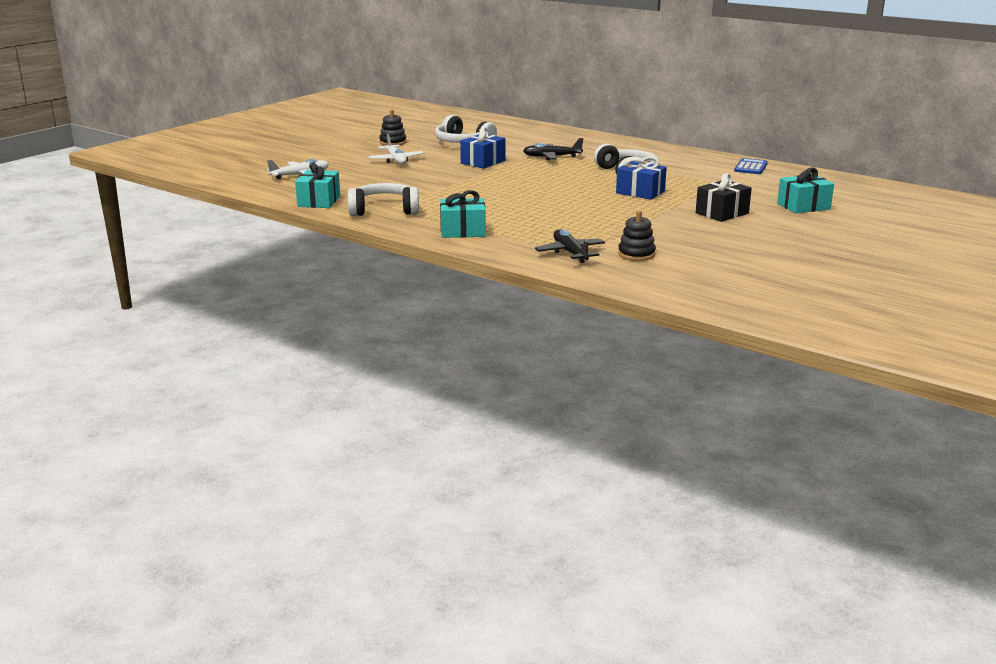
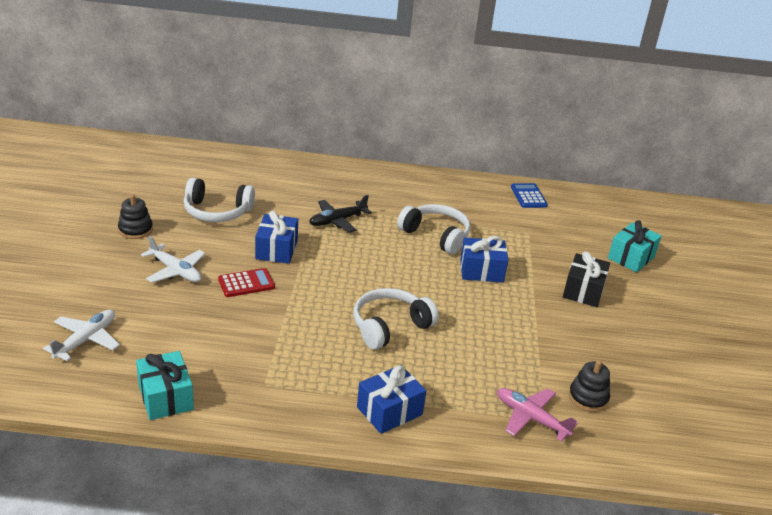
camera: 35 degrees left, 10 degrees up
(384, 210) = (263, 393): white headphones -> white headphones (389, 326)
(438, 171) = (246, 283): none -> red calculator
(463, 231) = (389, 411): turquoise gift -> blue gift
(570, 253) = (531, 418): black plane -> pink plane

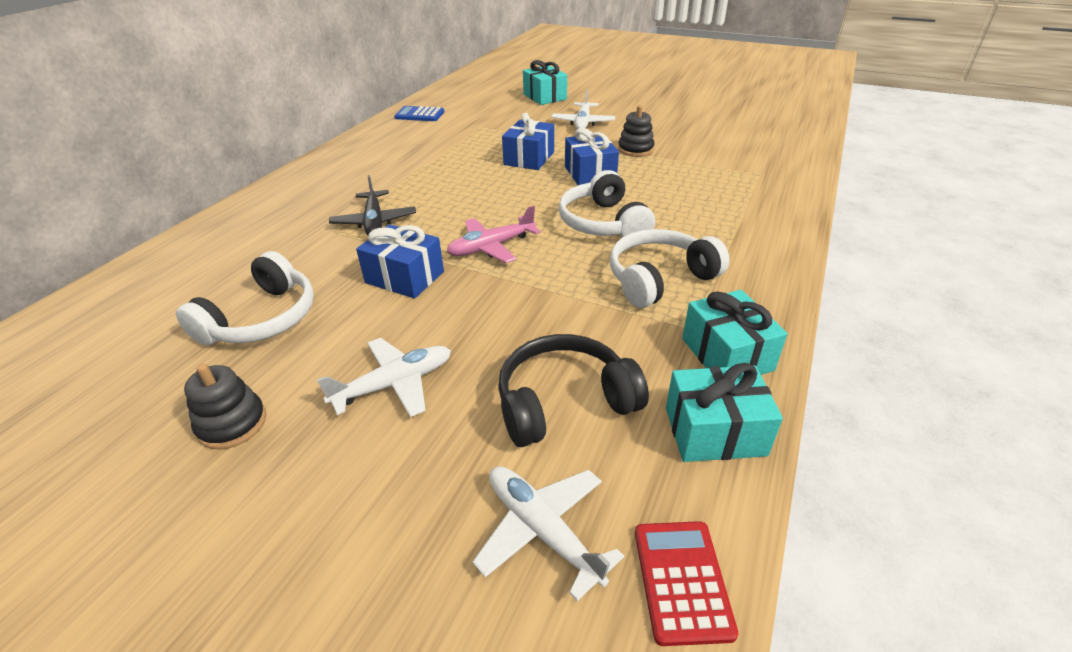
camera: 65 degrees left, 5 degrees up
(177, 334) = (564, 401): none -> black headphones
(240, 401) = (727, 354): none -> turquoise gift
(246, 283) = (468, 314): red calculator -> red calculator (682, 580)
(389, 411) = (747, 247): blue gift -> blue gift (590, 174)
(436, 235) = (452, 169): white headphones -> white headphones (659, 278)
(531, 418) = (757, 178): pink plane -> pink plane (491, 247)
(583, 291) = (583, 123): black gift -> white plane
(588, 398) = (730, 150): black stacking toy -> black stacking toy (635, 149)

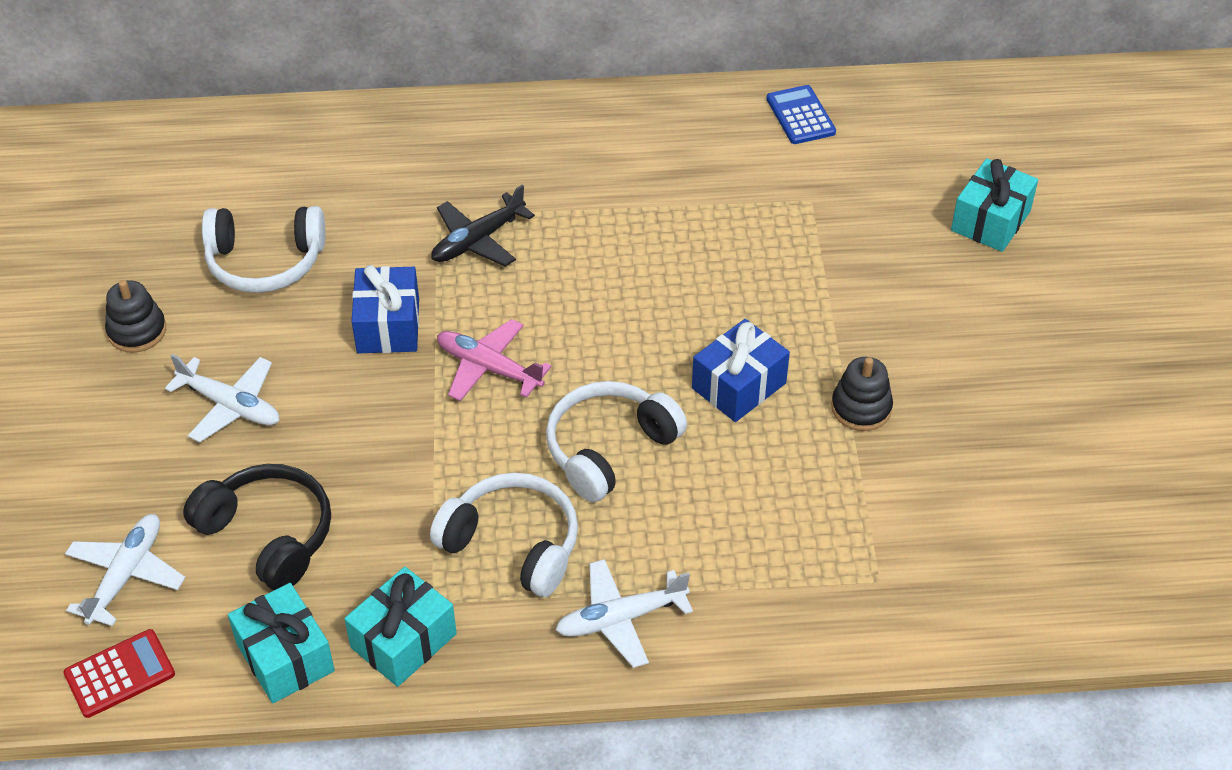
camera: 60 degrees right, 10 degrees up
(529, 158) = (741, 302): blue gift -> none
(583, 123) = (916, 310): white plane -> white plane (620, 619)

